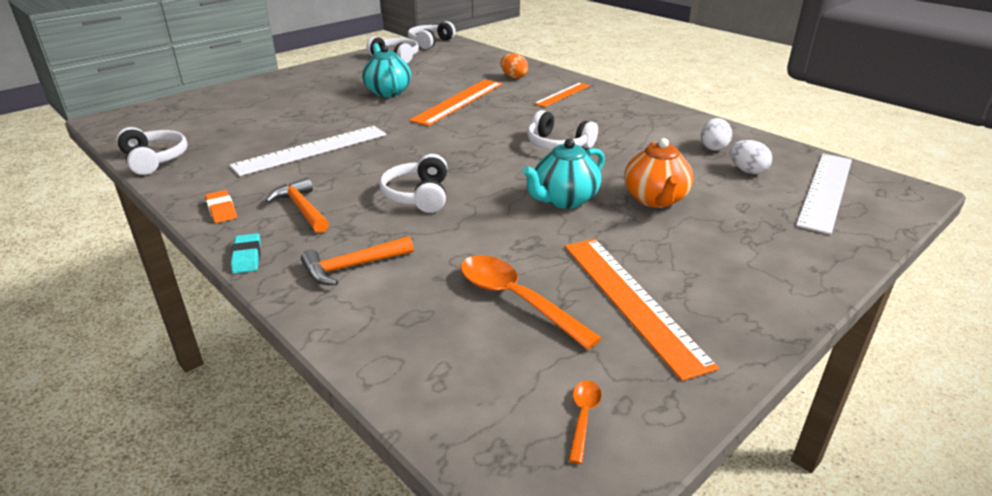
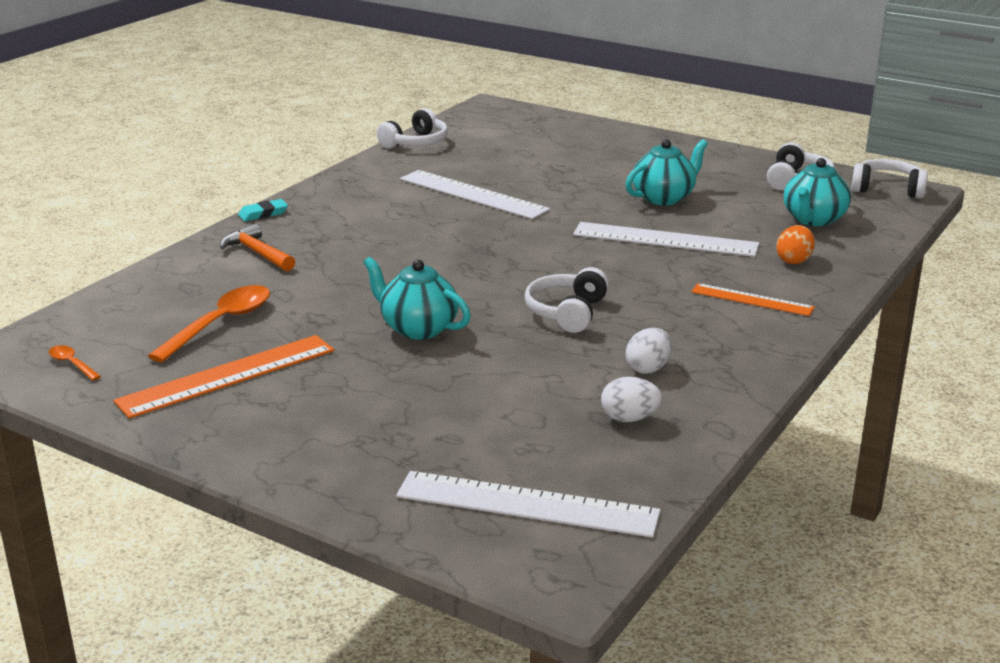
camera: 75 degrees right, 5 degrees down
(221, 210) = (335, 188): orange eraser -> none
(302, 209) = (348, 215): orange hammer -> none
(418, 196) = (395, 257): white headphones -> none
(458, 63) = (813, 219): none -> turquoise teapot
(458, 101) = (665, 239): orange ruler -> white ruler
(583, 417) = (72, 364): orange spoon -> orange spoon turned 135 degrees counterclockwise
(655, 199) = (442, 380): orange teapot -> none
(747, 171) = (561, 444): white egg -> white egg (648, 368)

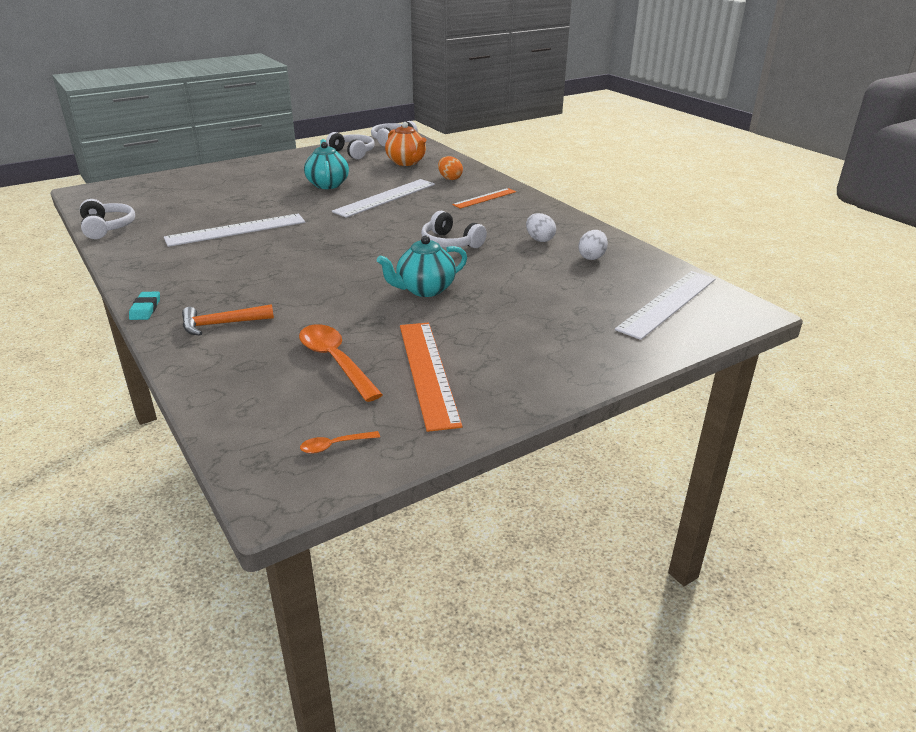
camera: 65 degrees left, 5 degrees up
(813, 219) = (406, 162): turquoise teapot -> orange teapot

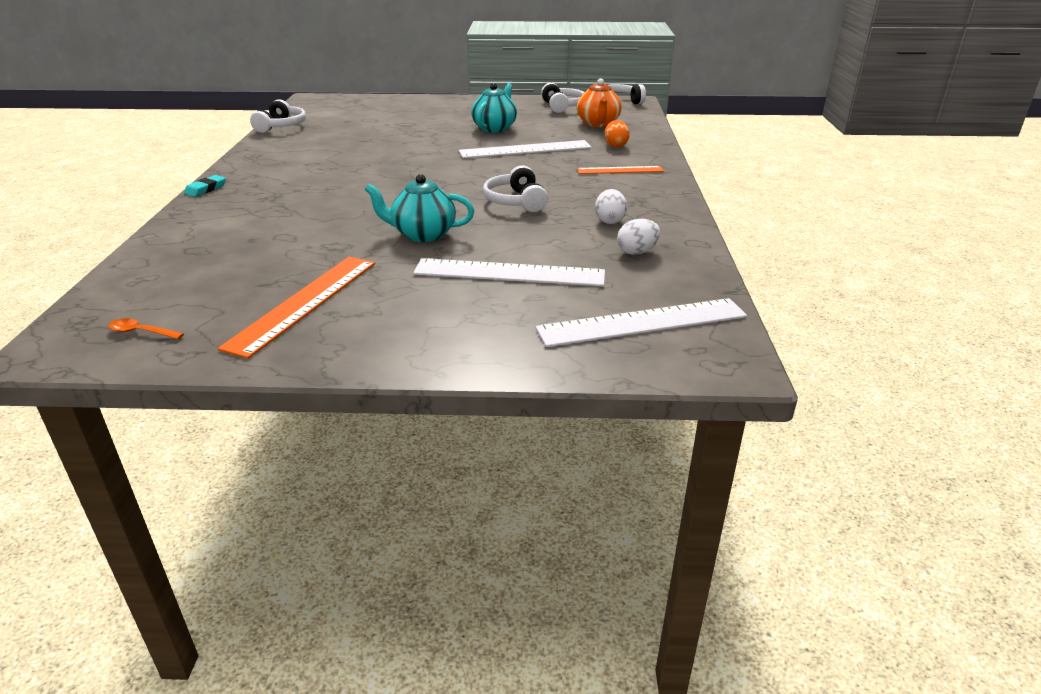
camera: 35 degrees right, 0 degrees up
(222, 324) = (231, 215): orange hammer -> none
(236, 230) = (362, 148): white ruler -> white ruler (509, 273)
(335, 361) = (254, 269): orange spoon -> none

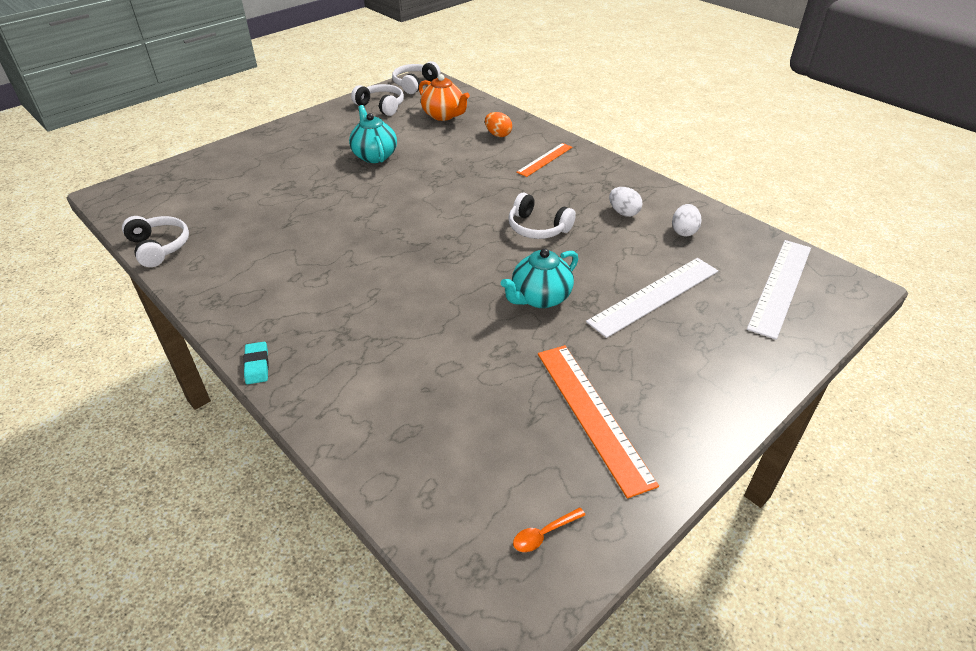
camera: 45 degrees left, 10 degrees up
(525, 149) = (443, 169): white ruler -> none

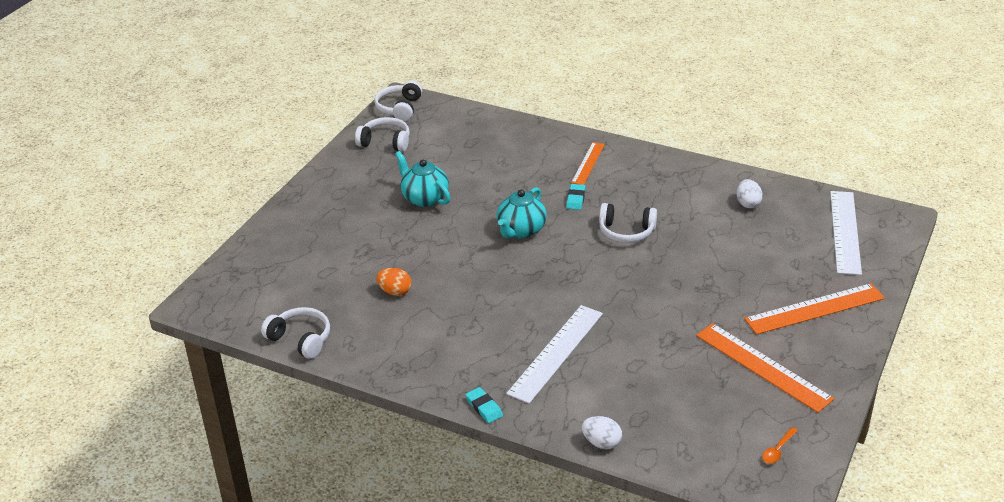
camera: 20 degrees left, 5 degrees down
(444, 115) = (457, 138): orange teapot -> none
(498, 135) = (526, 147): orange egg -> orange egg (395, 292)
(510, 187) = (575, 199): none -> turquoise eraser
(540, 298) = (668, 291): turquoise teapot -> turquoise teapot (521, 230)
(623, 212) = (689, 199): white egg -> white egg (601, 443)
(654, 296) = (756, 265): white ruler -> white ruler (556, 353)
(697, 363) = (815, 309): none -> orange ruler

